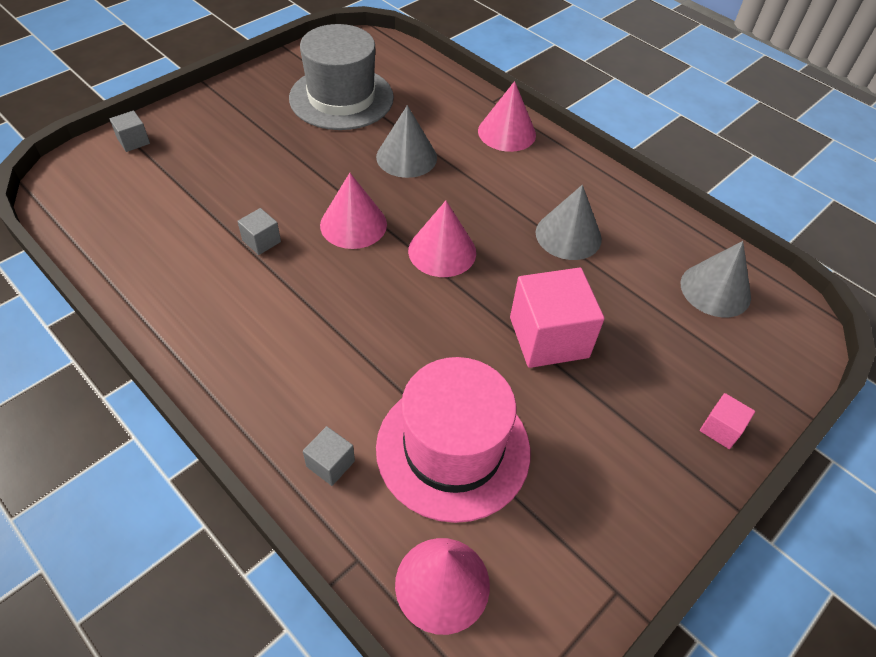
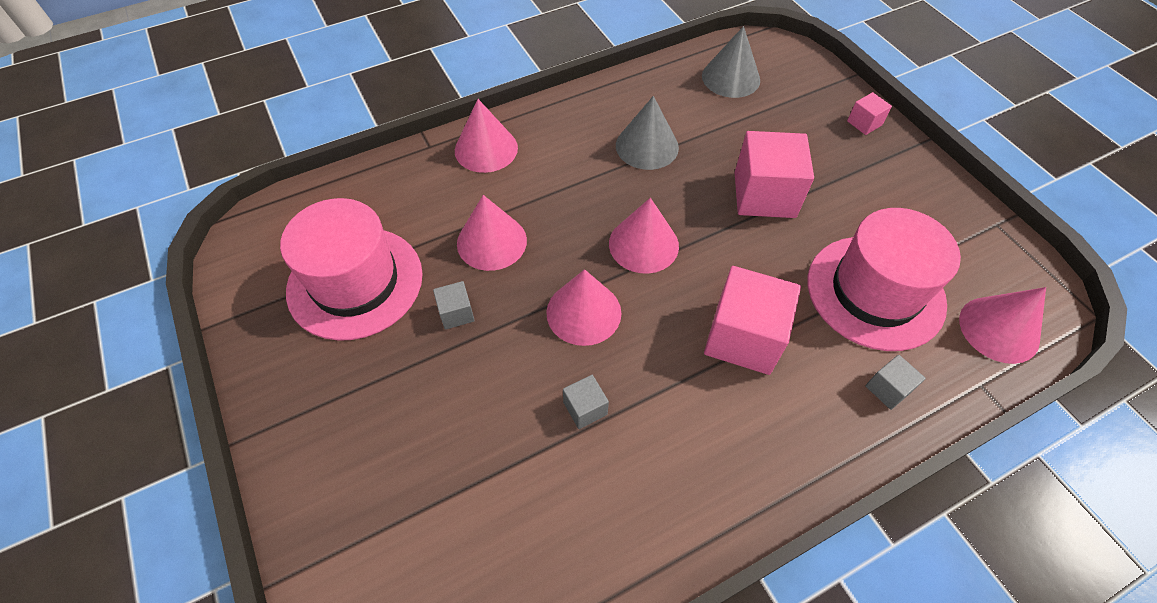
camera: 70 degrees left, 5 degrees up
(133, 141) = (331, 553): grey cube -> grey cube (456, 313)
(341, 98) = (355, 282): grey hat -> pink hat
(359, 337) = (743, 337): none -> pink cube
(406, 157) = (491, 242): grey cone -> pink cone

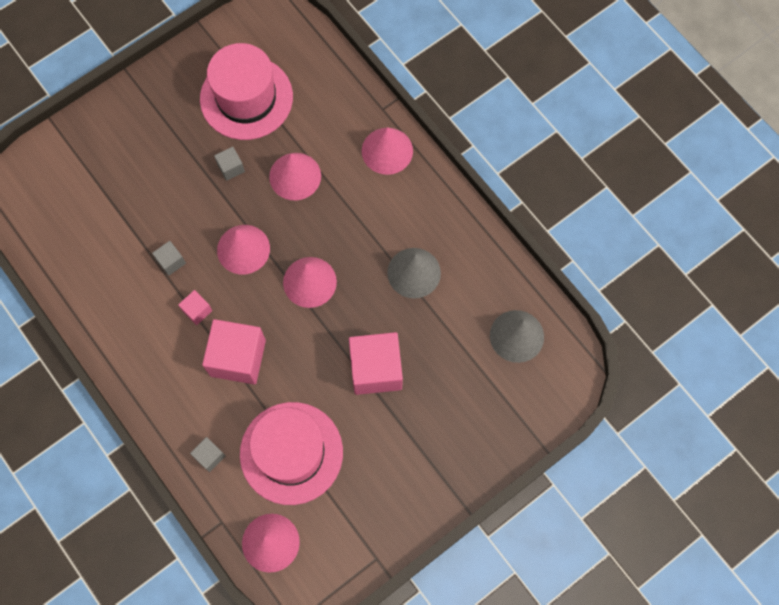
camera: 80 degrees right, 15 degrees up
(864, 123) = (479, 455): pink cube -> pink cube (197, 310)

